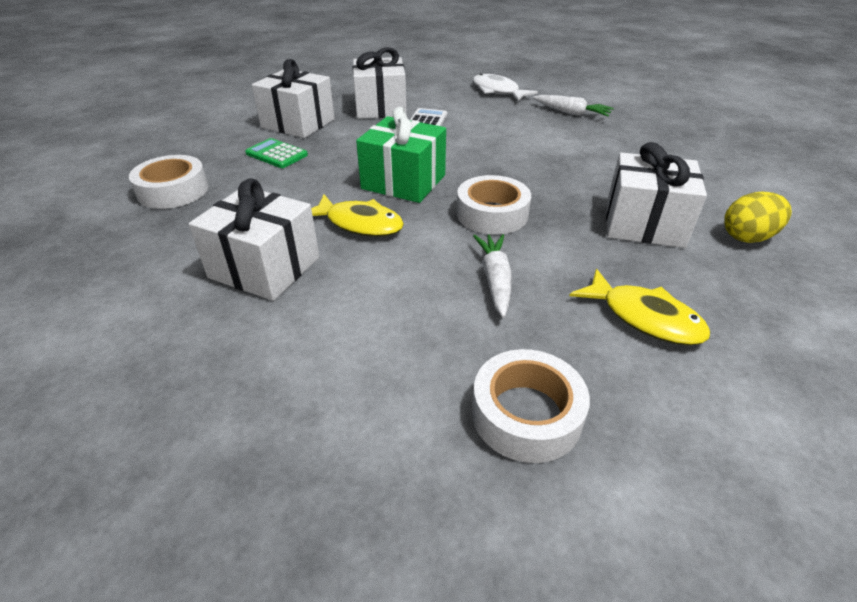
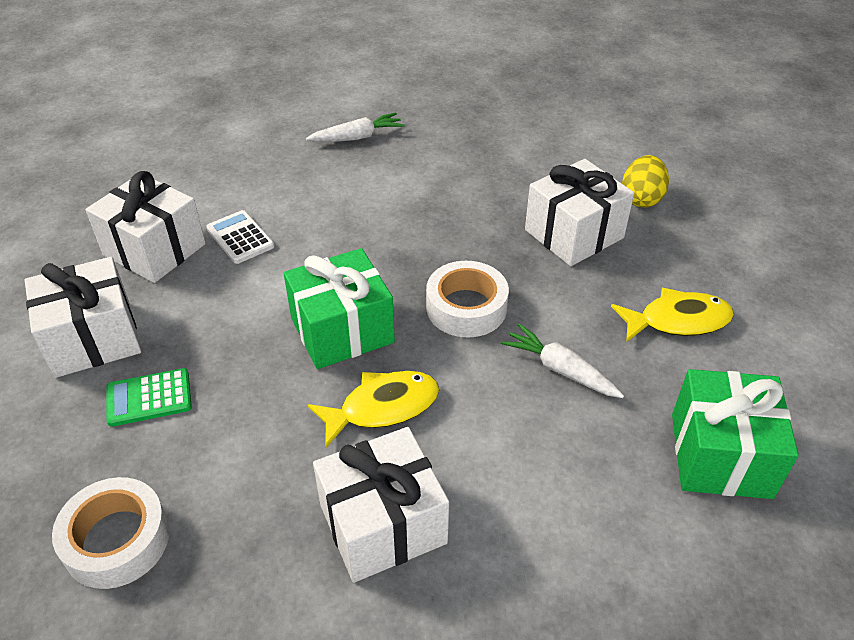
camera: 50 degrees left, 5 degrees up
(497, 91) = (245, 147): white fish -> none
(526, 414) = (720, 455): white tape -> green gift

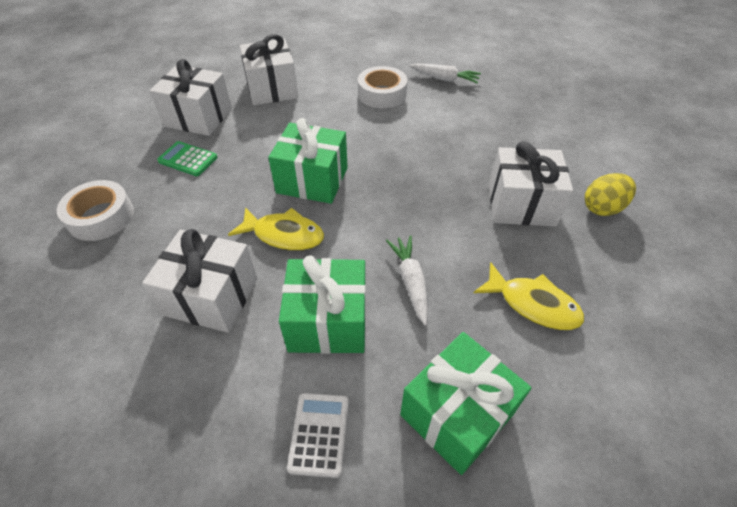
camera: 40 degrees right, 5 degrees up
(240, 238) = (318, 103): white calculator -> white calculator (319, 434)
(466, 307) = (396, 209): white tape -> white tape (382, 94)
(530, 460) = (328, 321): none -> green gift

